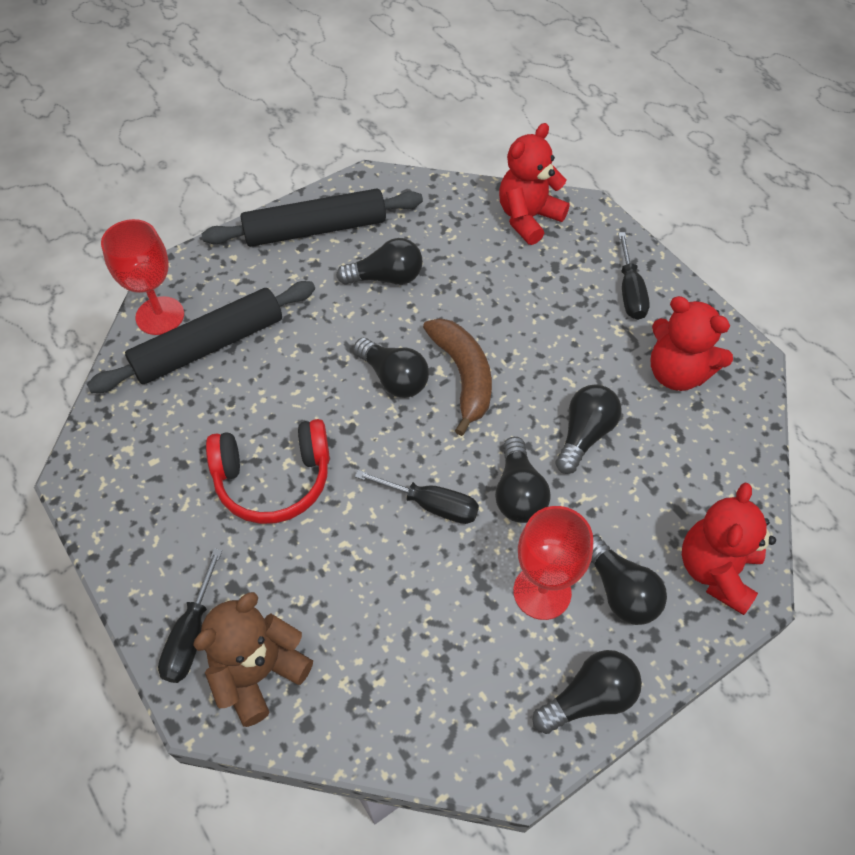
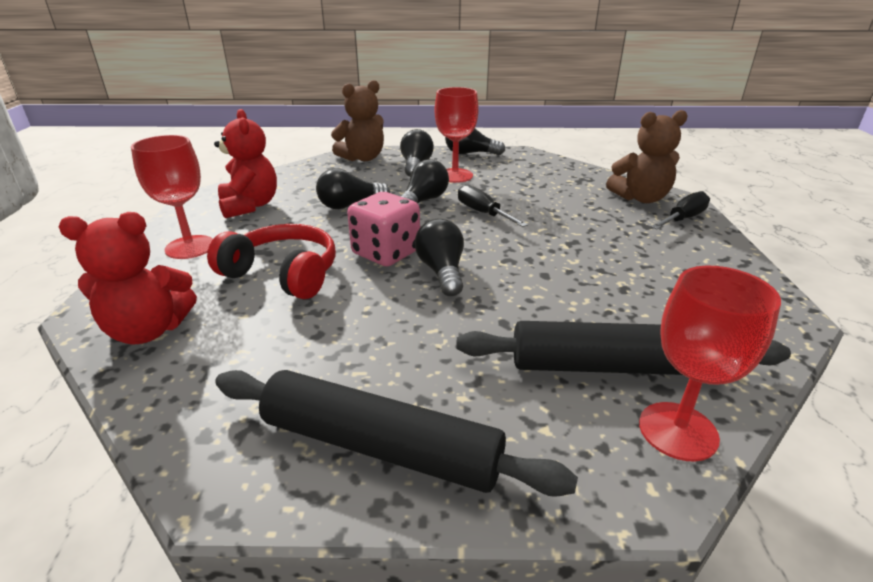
camera: 145 degrees left, 25 degrees down
(273, 479) = (591, 256): red headphones -> red headphones (283, 274)
(386, 278) = (360, 344): black light bulb -> none
(463, 376) = (386, 253): brown banana -> pink dice
(630, 291) = (190, 247): black screwdriver -> red goblet
(716, 570) = (362, 158): red teddy bear -> brown teddy bear

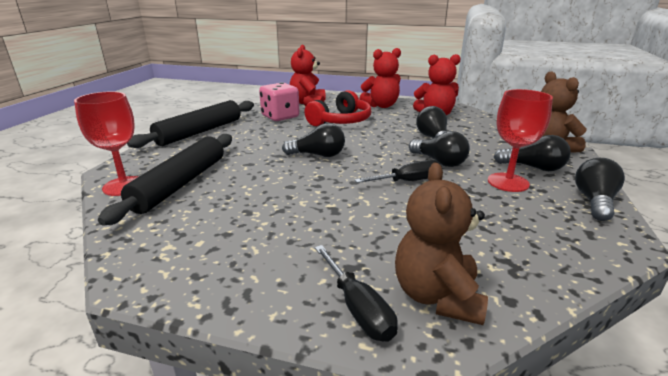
camera: 105 degrees right, 5 degrees down
(190, 247) = (381, 106): red goblet -> red teddy bear
(386, 253) = (352, 143): pink dice -> pink dice (280, 117)

